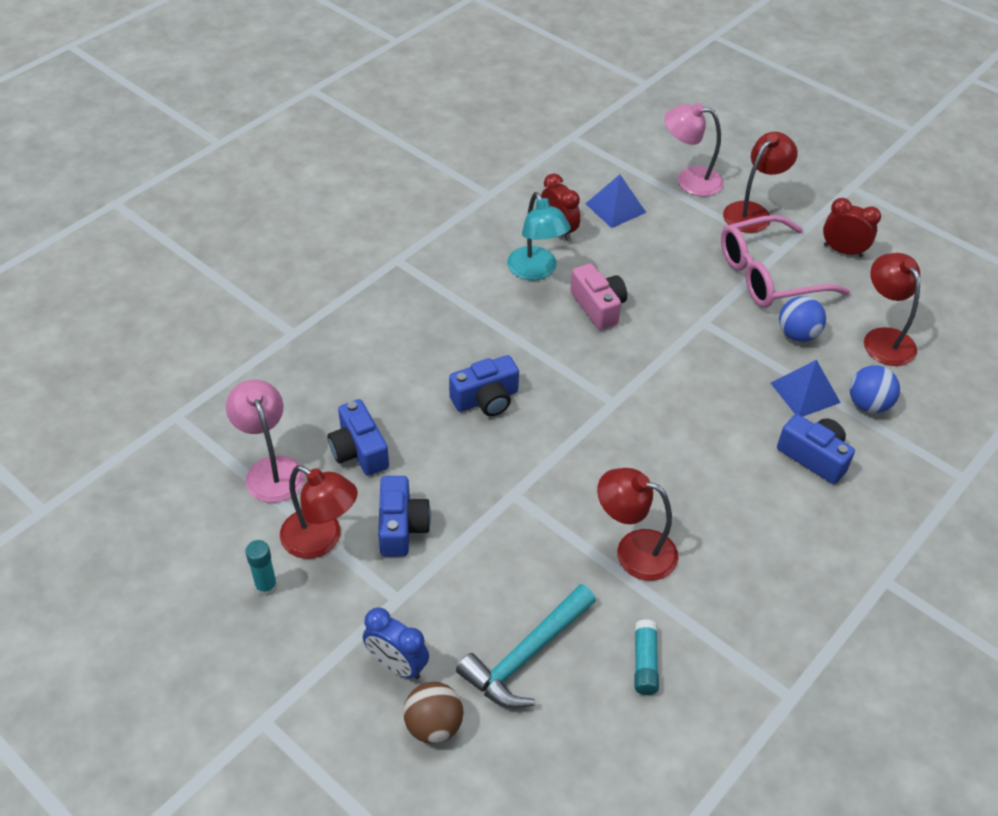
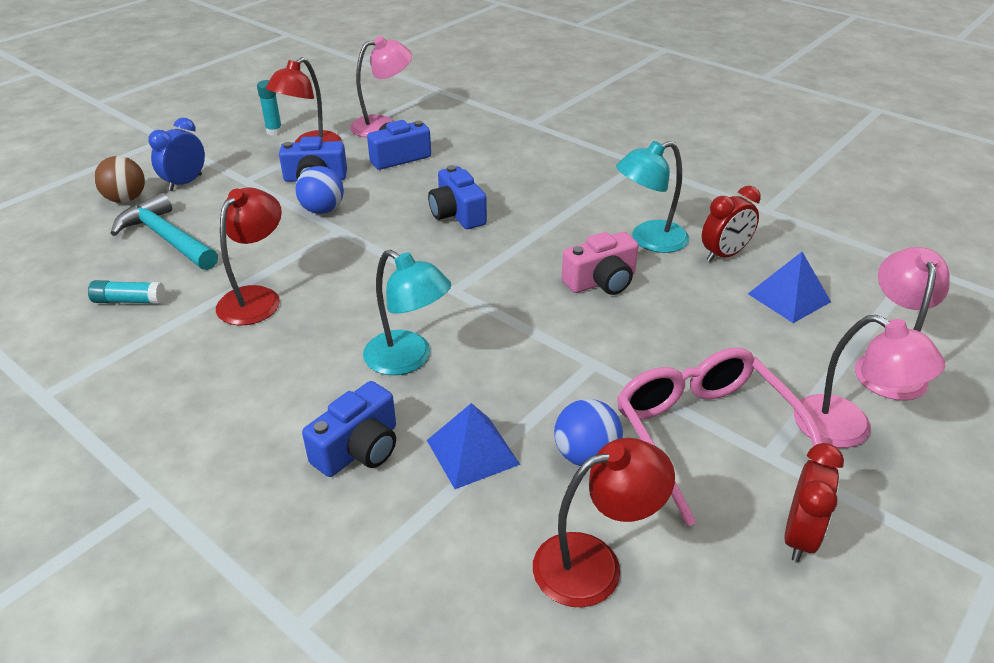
camera: 90 degrees right, 10 degrees down
(711, 431) = (408, 359): none -> turquoise lamp
(752, 212) = (847, 429): red lamp -> pink lamp
(868, 404) = (450, 522): blue ball -> blue ball (322, 210)

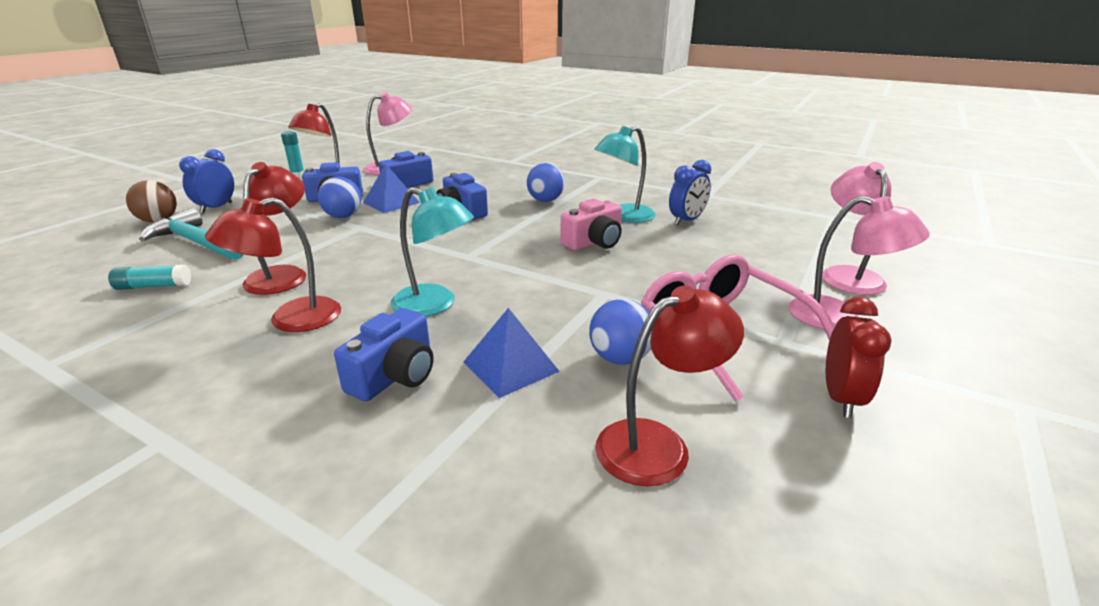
camera: 10 degrees left, 10 degrees down
(263, 363) = (291, 320): none -> red lamp
(560, 202) = (545, 200): none -> blue ball
(724, 255) = (686, 221): red clock -> blue clock
(789, 297) = (748, 241): blue pyramid -> blue pyramid (391, 202)

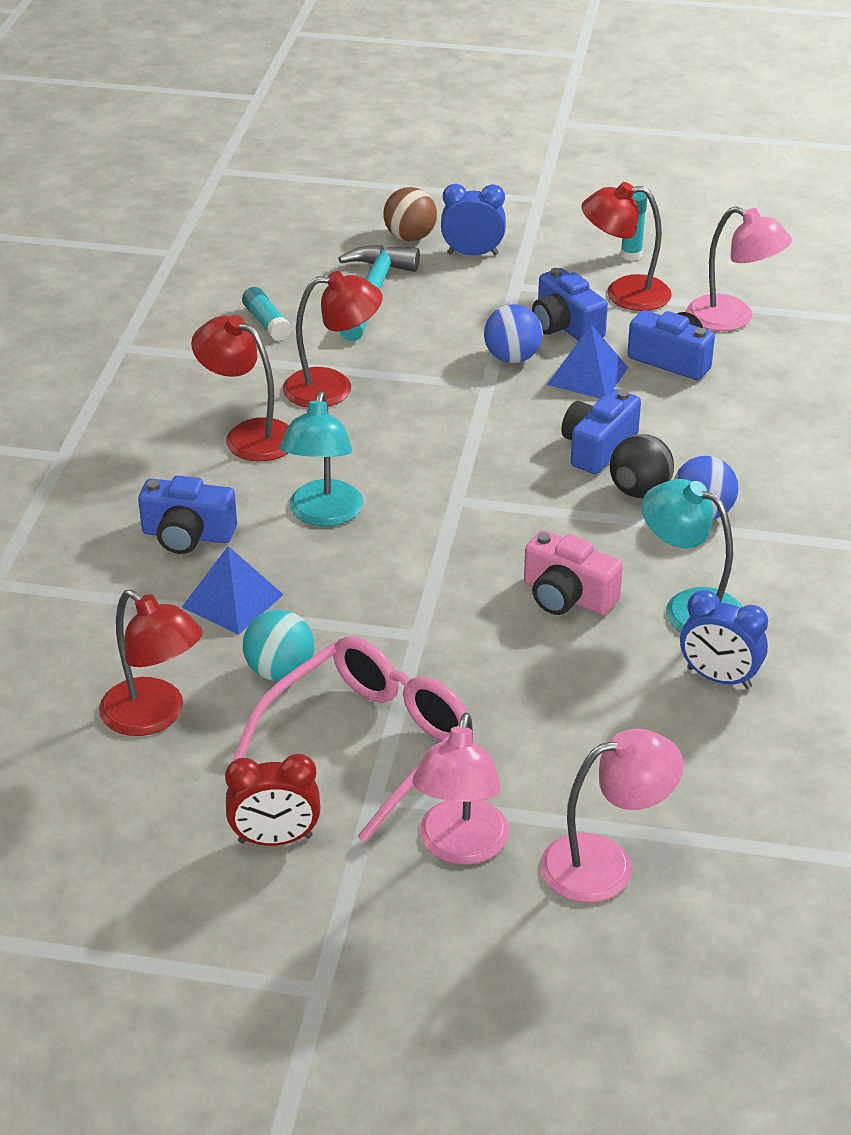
camera: 70 degrees right, 10 degrees up
(512, 209) = (639, 491): none -> black ball
(620, 358) = (280, 671): blue ball -> turquoise ball

